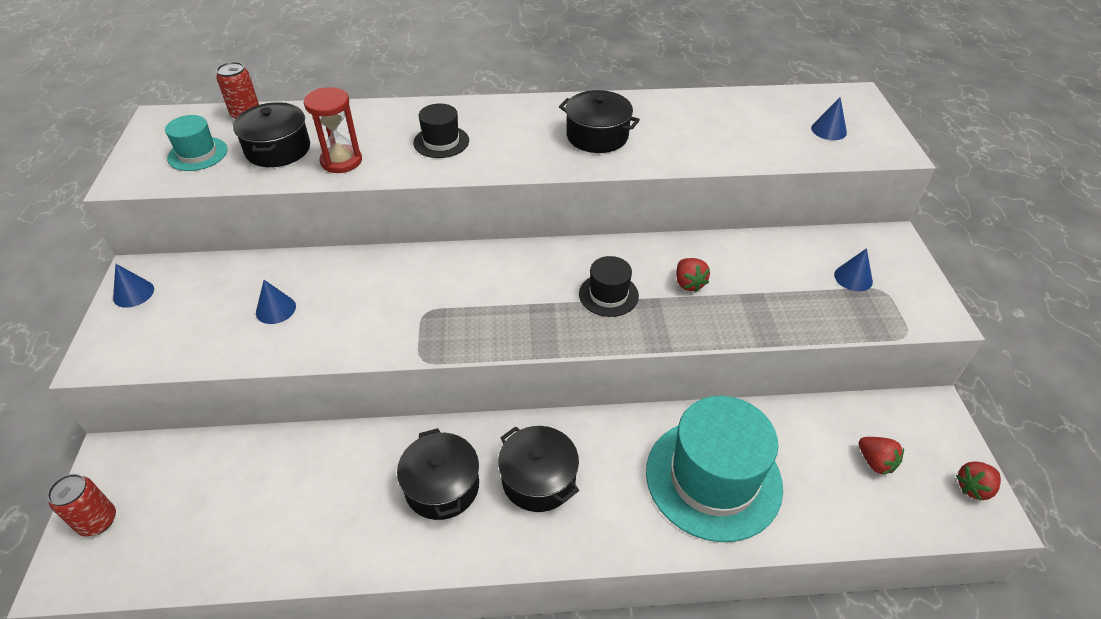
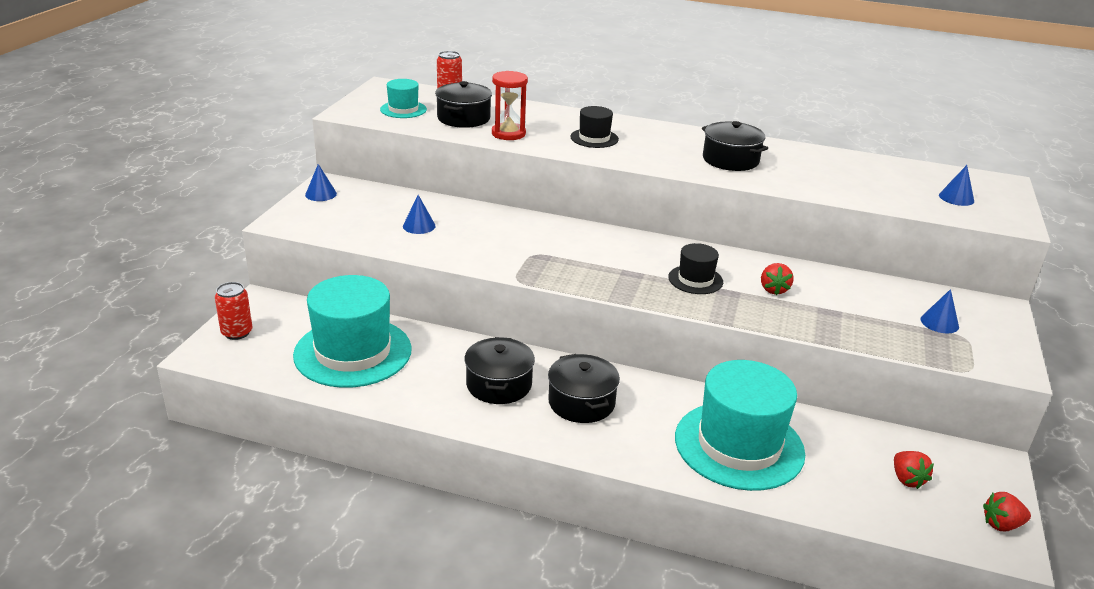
camera: 20 degrees right, 15 degrees down
(256, 499) = (353, 352): none -> turquoise hat

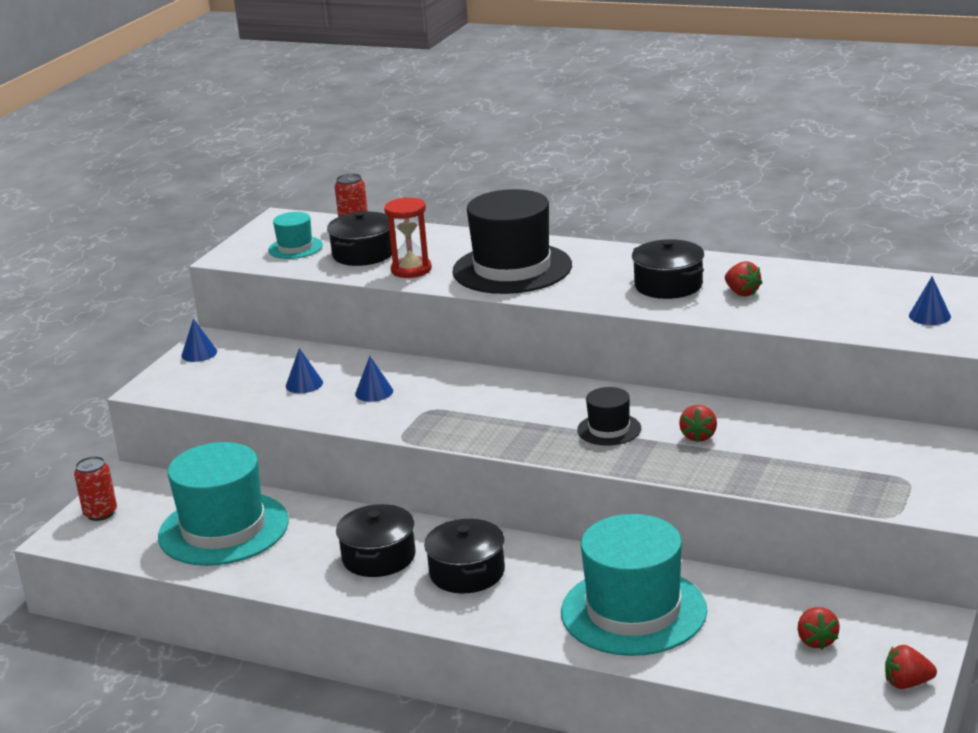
camera: 10 degrees right, 5 degrees down
(594, 138) = (512, 269): black hat -> black hat, size x2.08
(794, 170) = (742, 293): none -> red strawberry
(939, 323) = (884, 465): blue cone -> blue cone (374, 392)

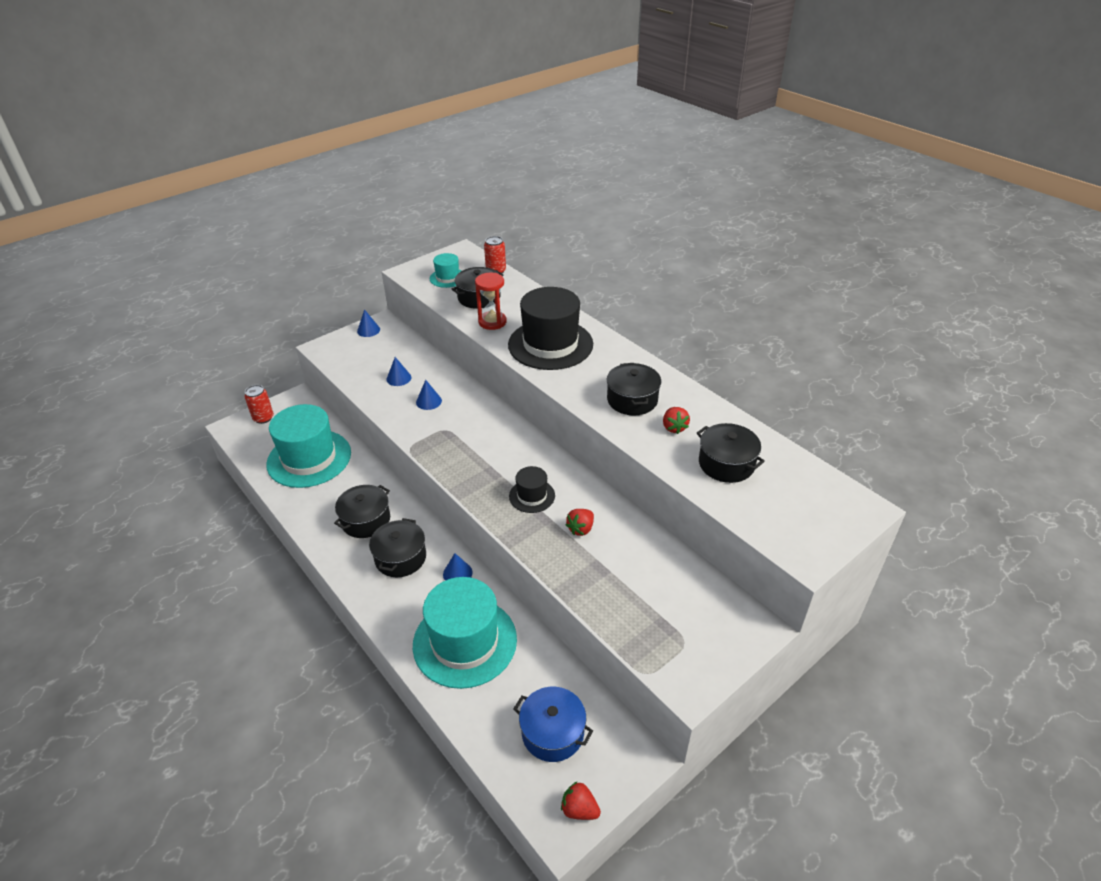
camera: 25 degrees right, 15 degrees up
(816, 641) = (552, 732): red strawberry -> blue pot
(830, 303) = (726, 464): none -> black pot
(929, 316) = (787, 509): blue cone -> blue cone (457, 573)

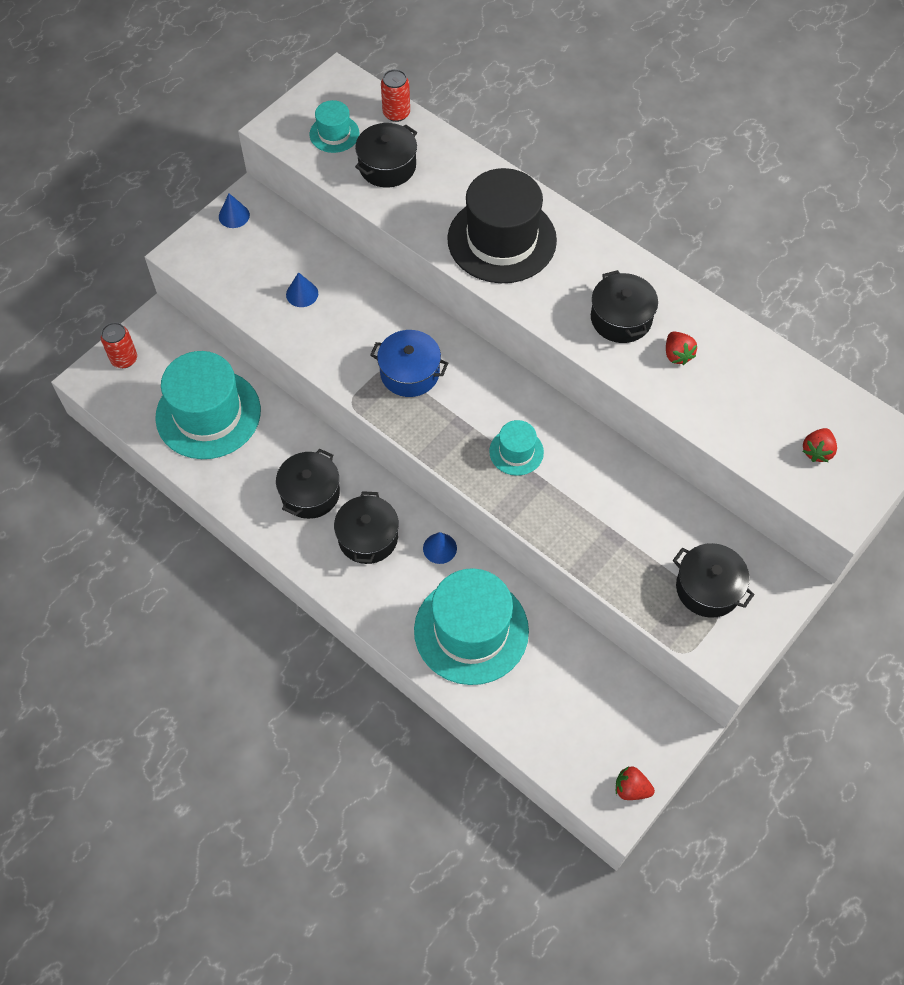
camera: 10 degrees left, 20 degrees up
(428, 401) = (352, 327): blue cone -> none
(492, 322) = (417, 209): red hourglass -> none
(532, 496) = (516, 452): black hat -> turquoise hat
(552, 732) = (588, 716): blue pot -> blue pot (410, 373)
(581, 529) = (582, 489): red strawberry -> red strawberry (817, 451)
(726, 464) = (744, 400): black pot -> black pot (708, 588)

